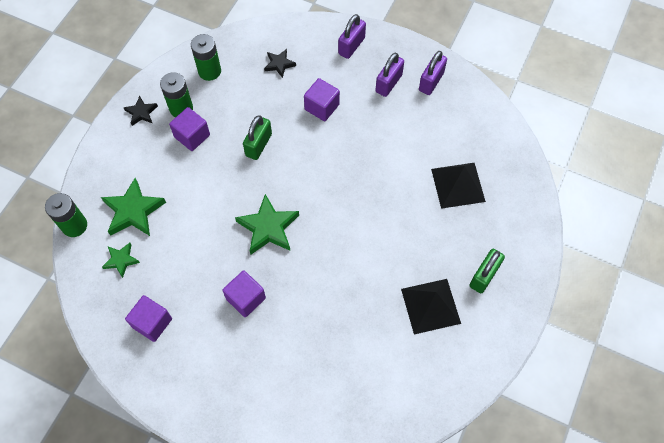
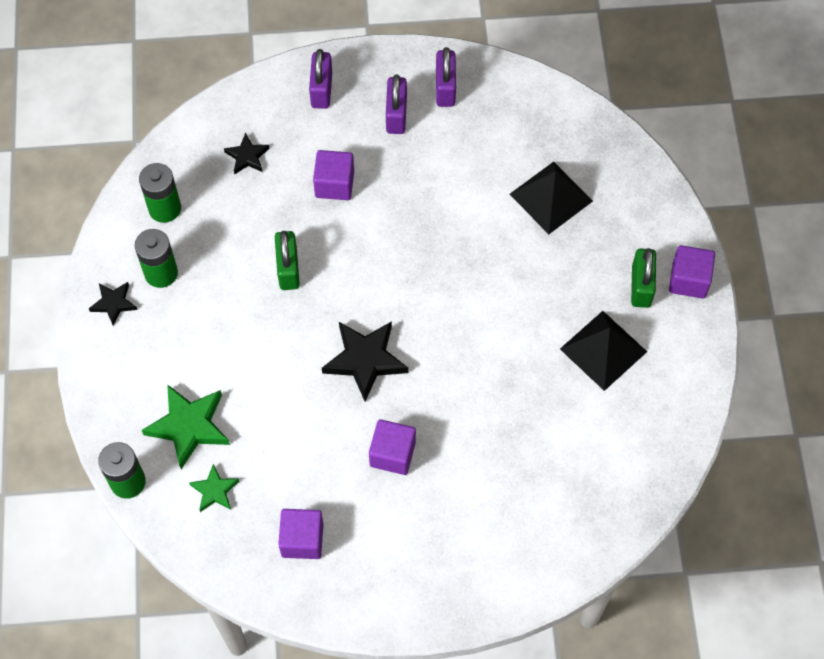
camera: 30 degrees left, 0 degrees up
(192, 136) = (198, 300): purple cube -> purple cube (688, 280)
(268, 228) = (365, 360): green star -> black star

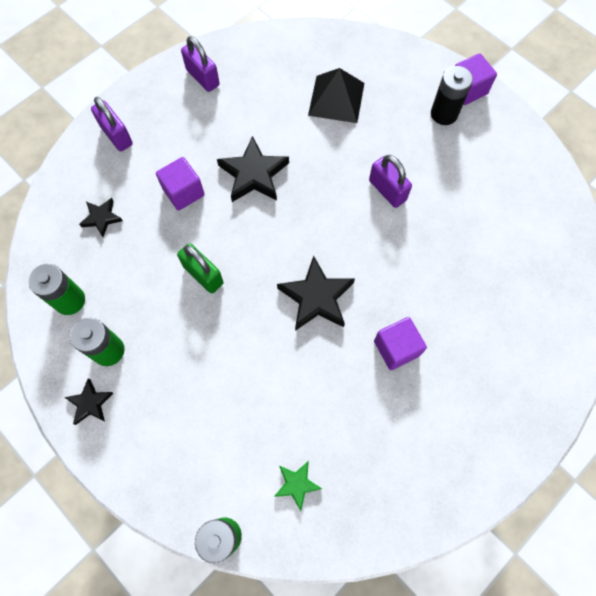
camera: 40 degrees left, 5 degrees up
(189, 426) = (233, 451): green star -> none
(302, 540) = (393, 466): purple cube -> none
(396, 115) = (185, 117): purple padlock -> purple padlock (387, 190)
(409, 213) = (254, 174): none -> black star
(603, 350) = (461, 170): black pyramid -> none
(641, 286) = (444, 114): green padlock -> black battery

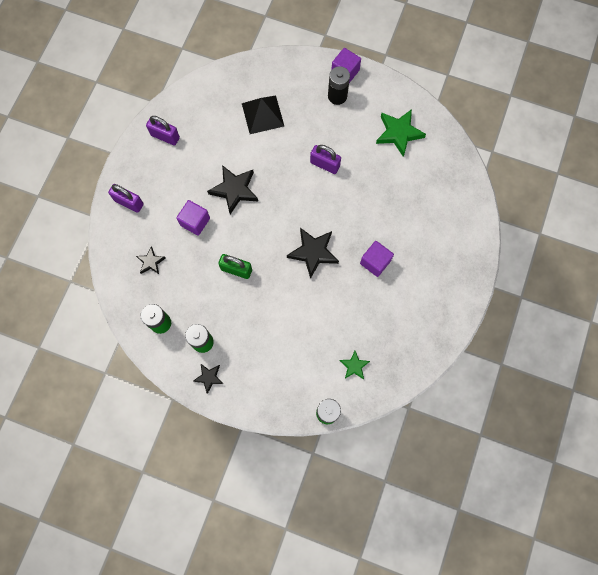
camera: 25 degrees left, 5 degrees up
(507, 191) = (399, 133): none -> green star

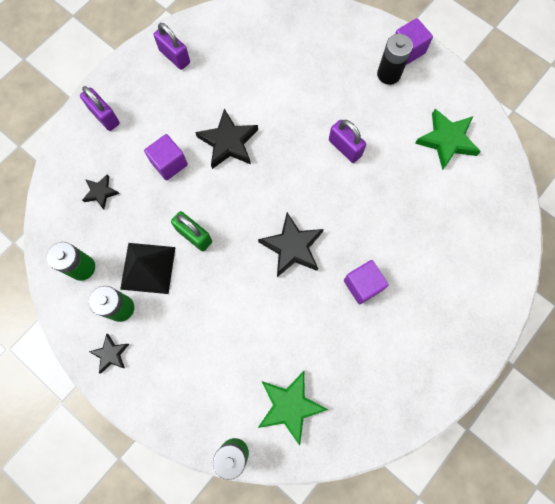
camera: 20 degrees right, 0 degrees up
(263, 114) = (294, 67): black pyramid -> black pyramid (148, 268)
(354, 366) = (290, 405): green star -> green star, size x1.78

